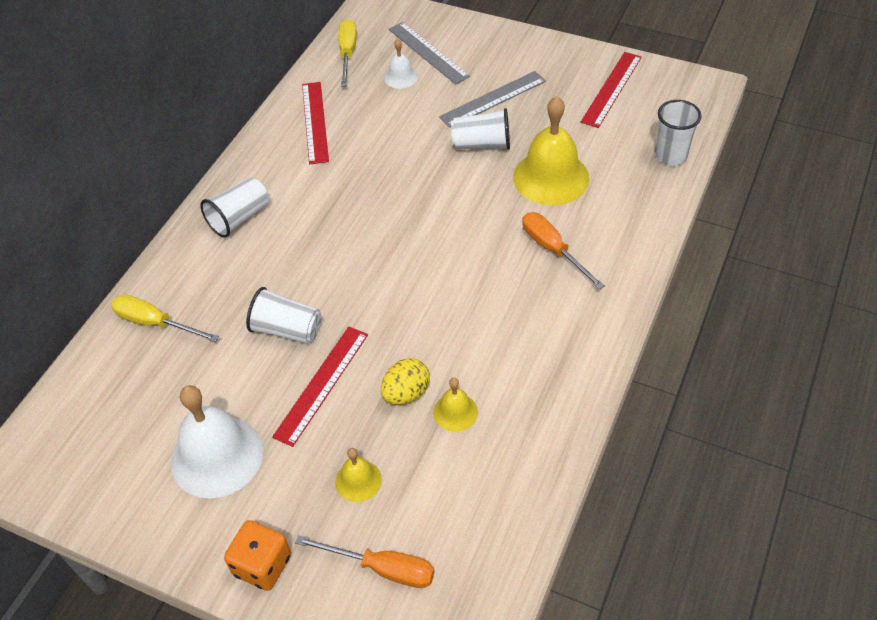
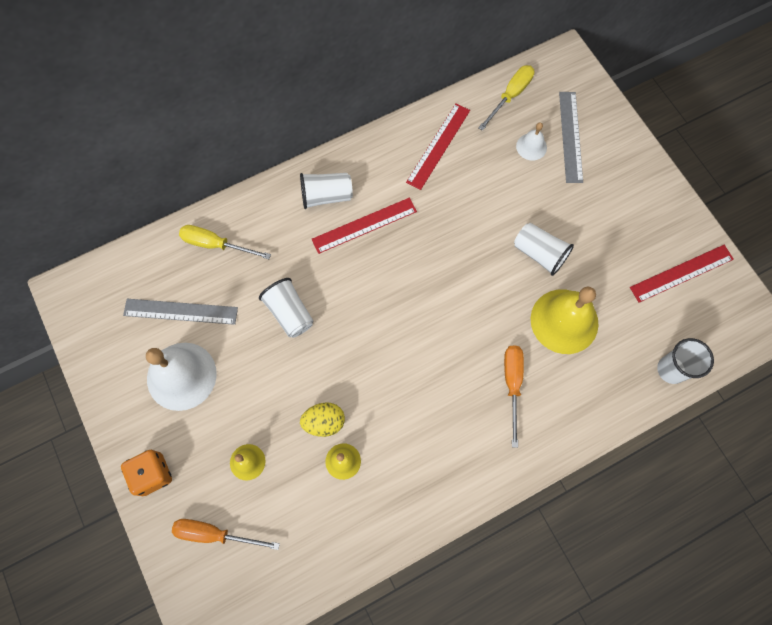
camera: 35 degrees right, 20 degrees up
(155, 323) = (216, 244): yellow screwdriver -> yellow screwdriver turned 45 degrees counterclockwise
(321, 384) = (279, 372): red ruler -> red ruler (364, 225)
(382, 568) = (215, 534): orange screwdriver -> orange screwdriver turned 135 degrees clockwise
(493, 99) = (582, 217): grey ruler -> grey ruler (180, 311)

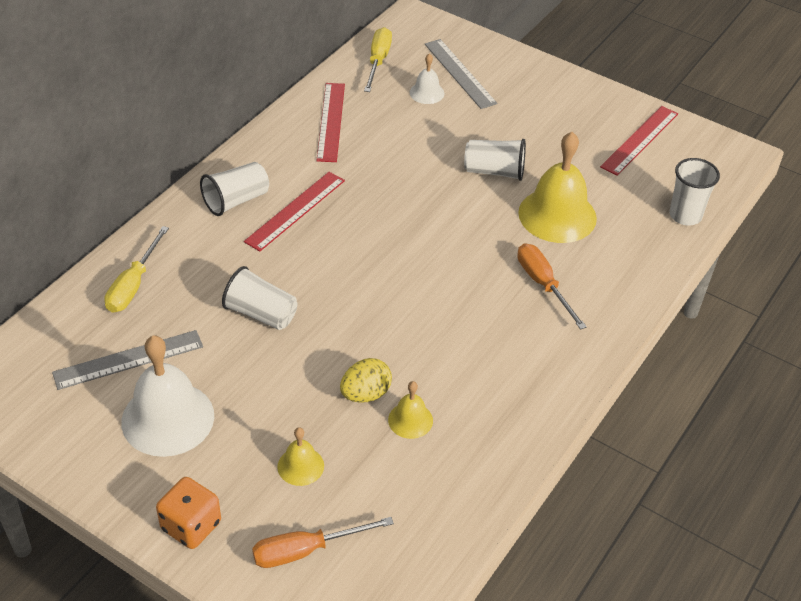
camera: 30 degrees left, 25 degrees down
(216, 244) = (133, 285): yellow screwdriver -> yellow screwdriver turned 60 degrees counterclockwise

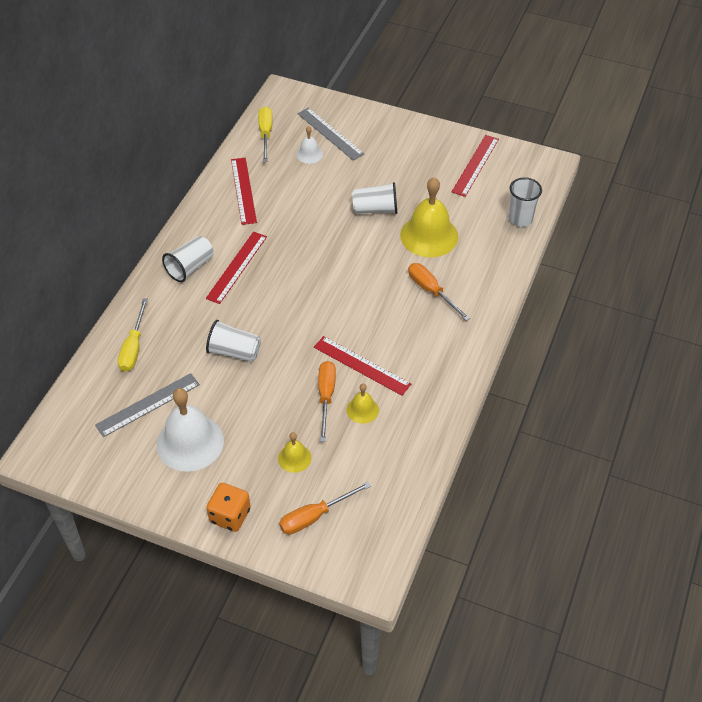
camera: 10 degrees left, 5 degrees up
(365, 394) = (326, 397): yellow egg -> orange screwdriver
(424, 362) = (361, 365): none -> red ruler

